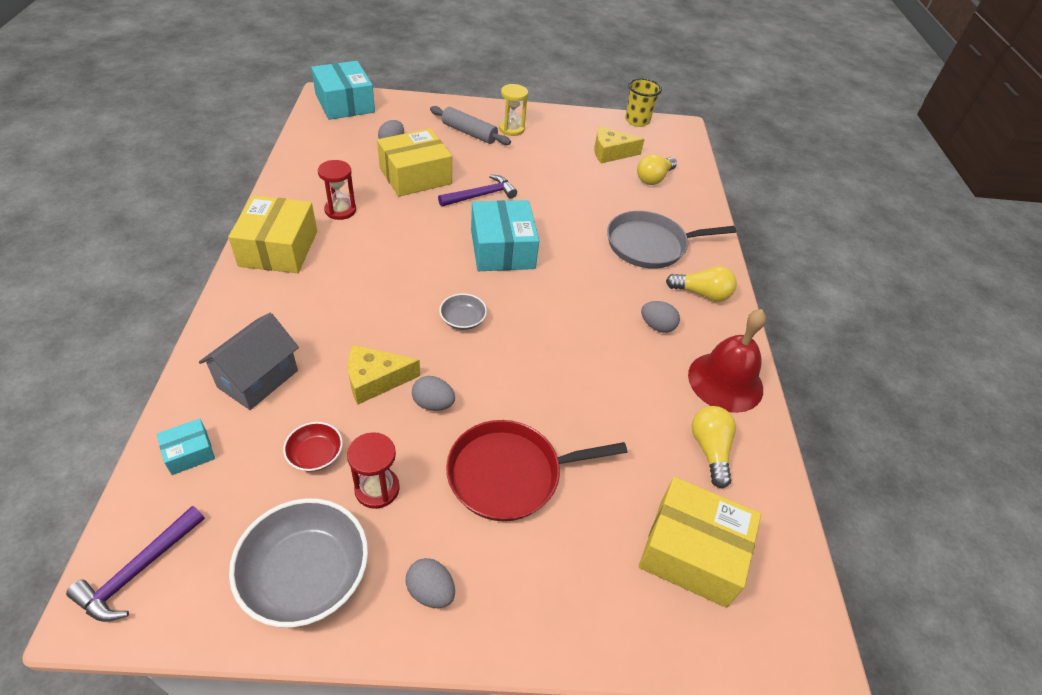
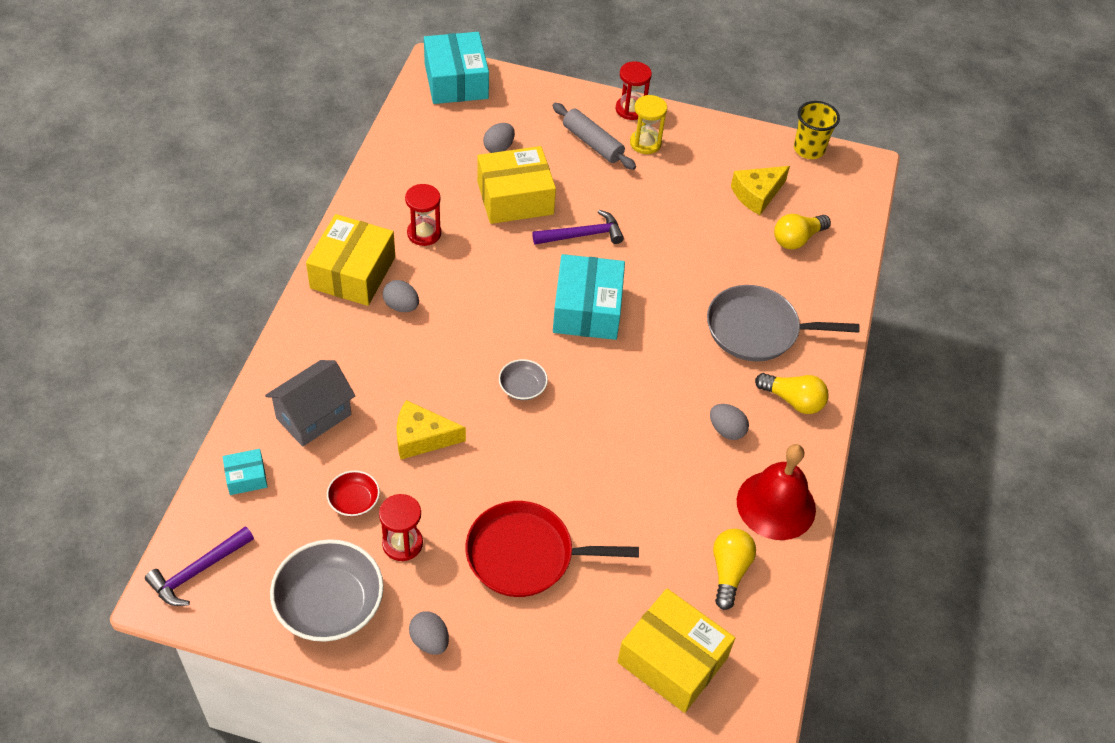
camera: 15 degrees right, 5 degrees up
(433, 404) = (471, 472): grey egg -> grey egg (401, 306)
(492, 109) = (630, 109): none -> red hourglass
(611, 153) = (757, 194): yellow cheese -> yellow cheese turned 45 degrees counterclockwise

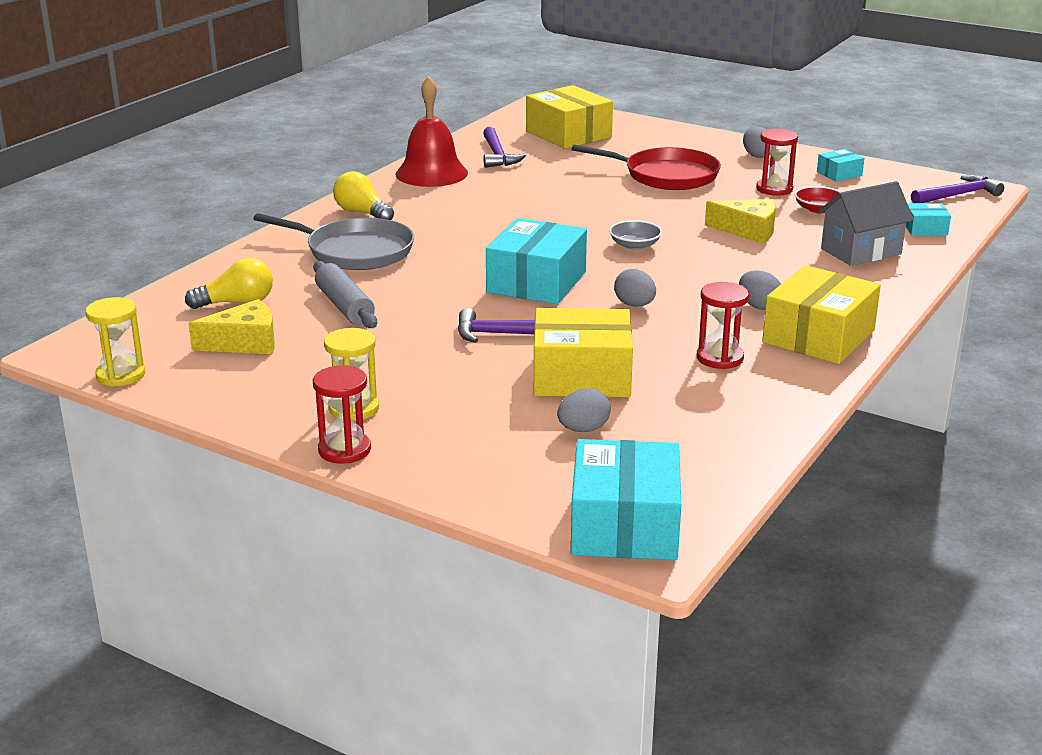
camera: 160 degrees left, 25 degrees down
(329, 604) = (839, 174): grey bowl -> turquoise box
(592, 143) = (434, 418): grey rolling pin -> grey rolling pin (344, 306)
(726, 430) = (443, 206): grey egg -> grey egg (634, 305)
(729, 571) = (497, 155): yellow light bulb -> purple hammer
(809, 149) = (120, 375): yellow cup -> yellow hourglass

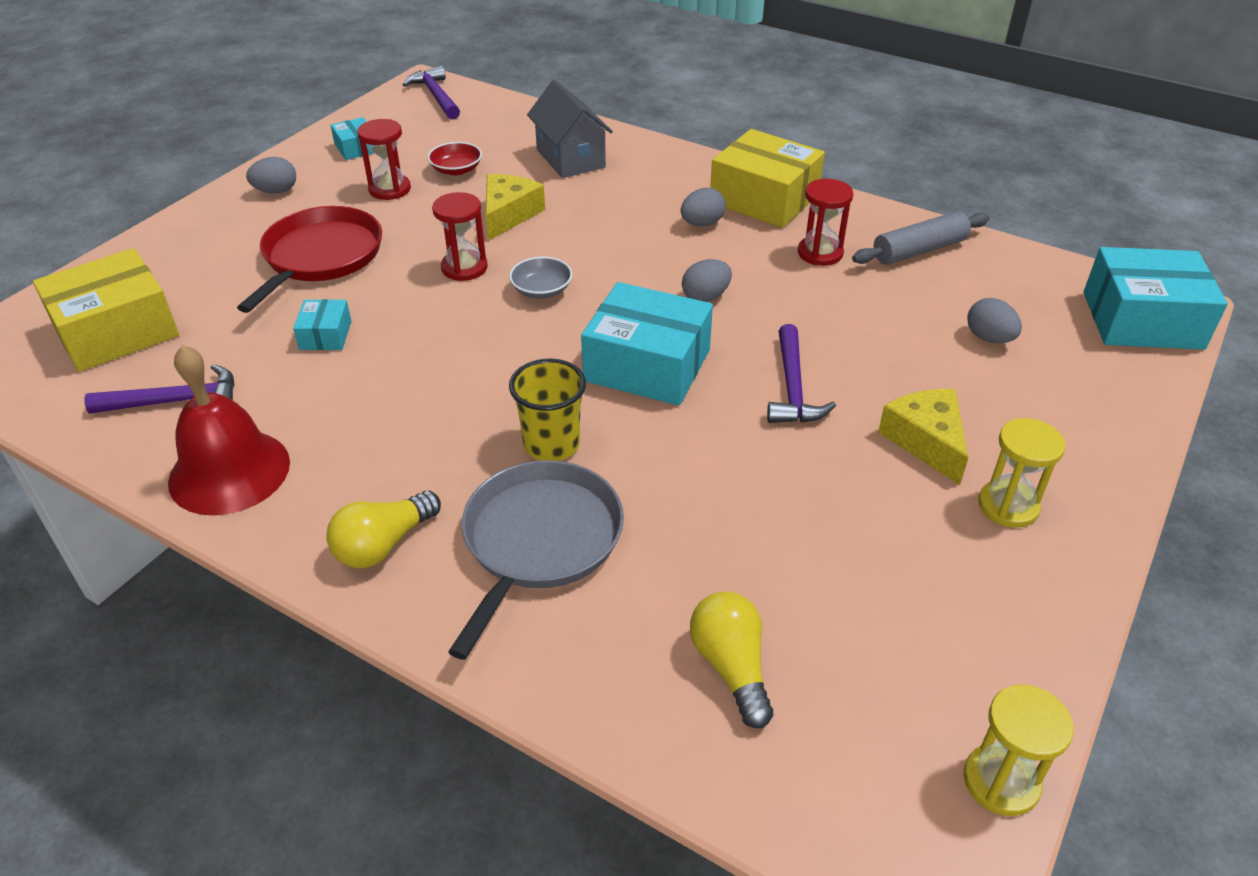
camera: 90 degrees left, 15 degrees up
(244, 342) = (862, 637): yellow cheese -> yellow cheese (926, 441)
(344, 306) = (731, 537): grey rolling pin -> grey rolling pin (919, 250)
(344, 450) = (1102, 507): red hourglass -> red hourglass (464, 268)
(446, 252) = (551, 445): none -> yellow cup
(581, 376) = (879, 337): yellow box -> none
(925, 229) = (518, 121): turquoise box -> turquoise box (325, 335)

